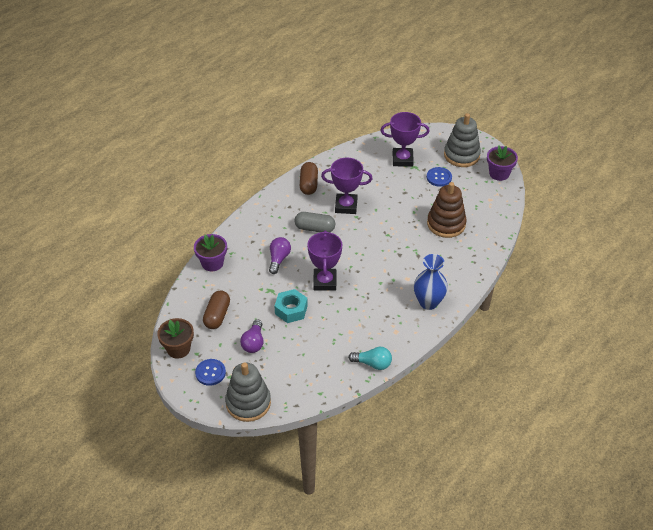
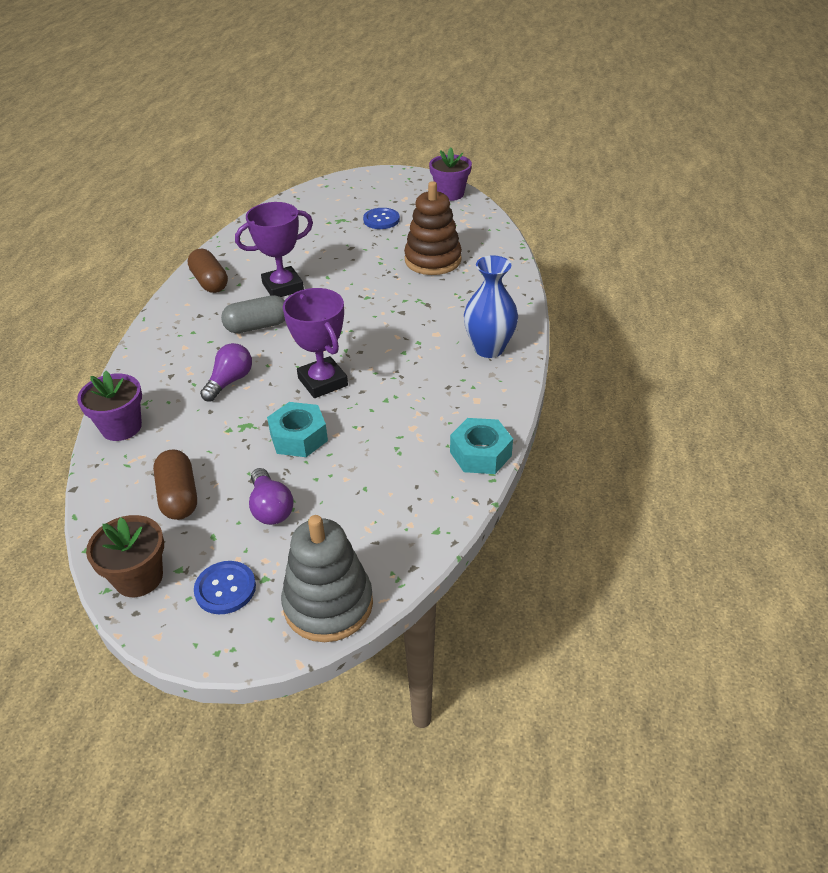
camera: 30 degrees left, 5 degrees down
(279, 259) = (230, 381): purple light bulb -> purple light bulb turned 45 degrees clockwise
(372, 363) = (480, 454): turquoise light bulb -> turquoise nut
(402, 159) = (319, 218): purple trophy -> none
(461, 155) = (389, 192): grey stacking toy -> none

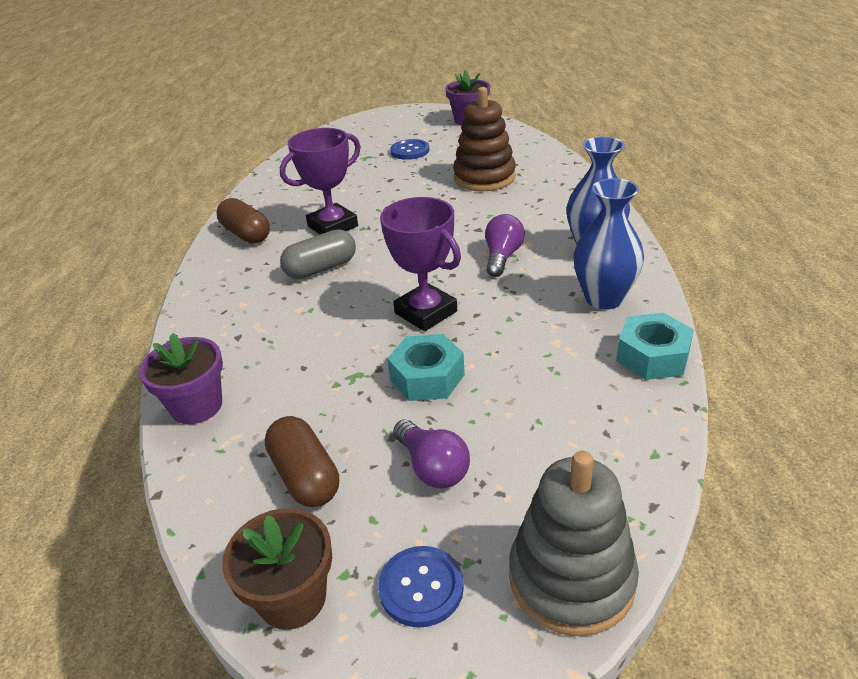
camera: 10 degrees left, 5 degrees down
(230, 381) = (314, 331): purple light bulb -> purple light bulb (502, 257)
(470, 396) = (604, 298): none -> blue vase

